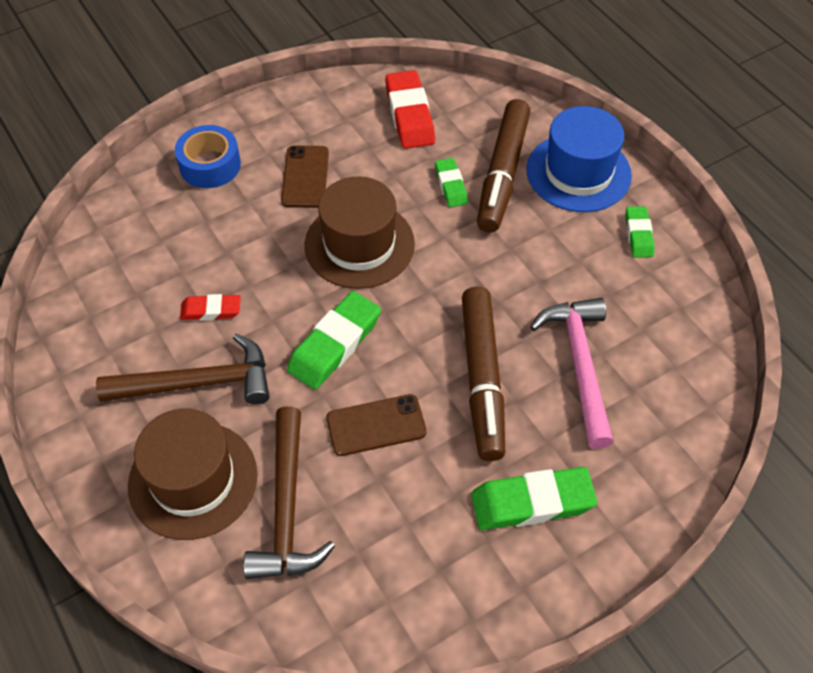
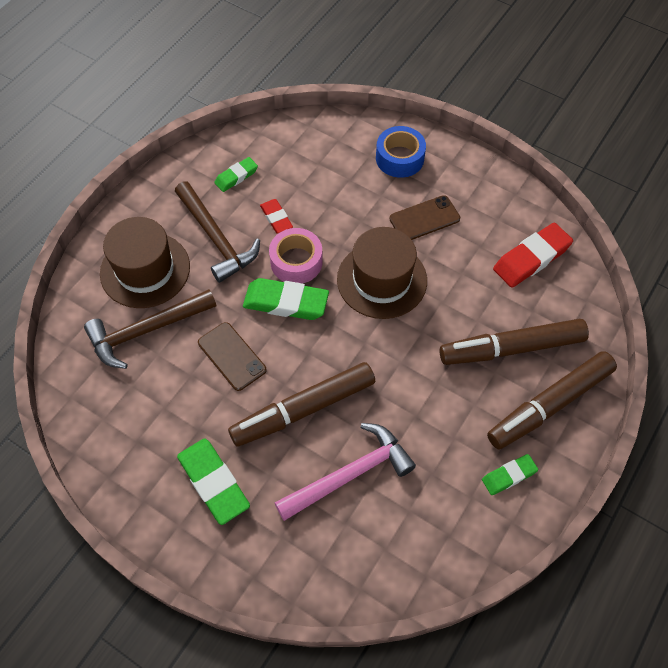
camera: 65 degrees right, 5 degrees up
(285, 313) = (296, 262): none -> pink tape
(451, 185) = (476, 316): green eraser -> green eraser (236, 177)
(578, 172) = (549, 405): blue hat -> brown marker

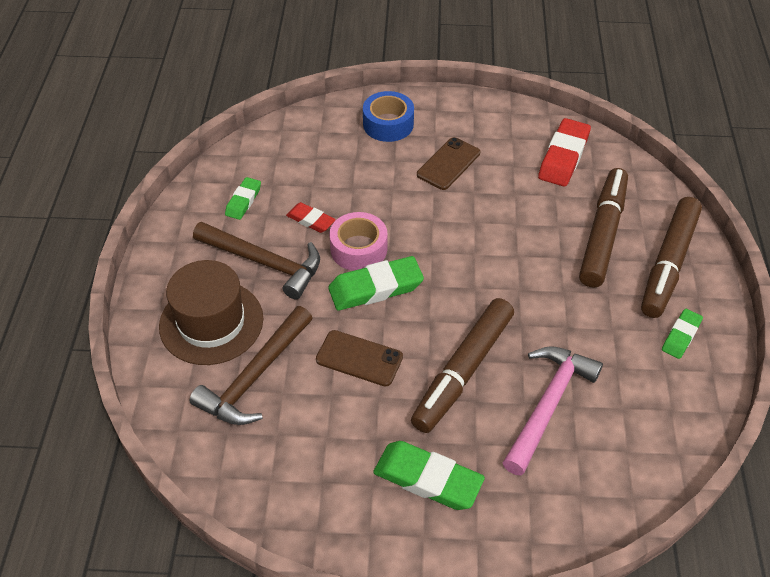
camera: 30 degrees left, 10 degrees down
(382, 280) = (449, 229): brown hat -> none
(511, 348) = (603, 234): brown marker -> brown marker turned 150 degrees clockwise

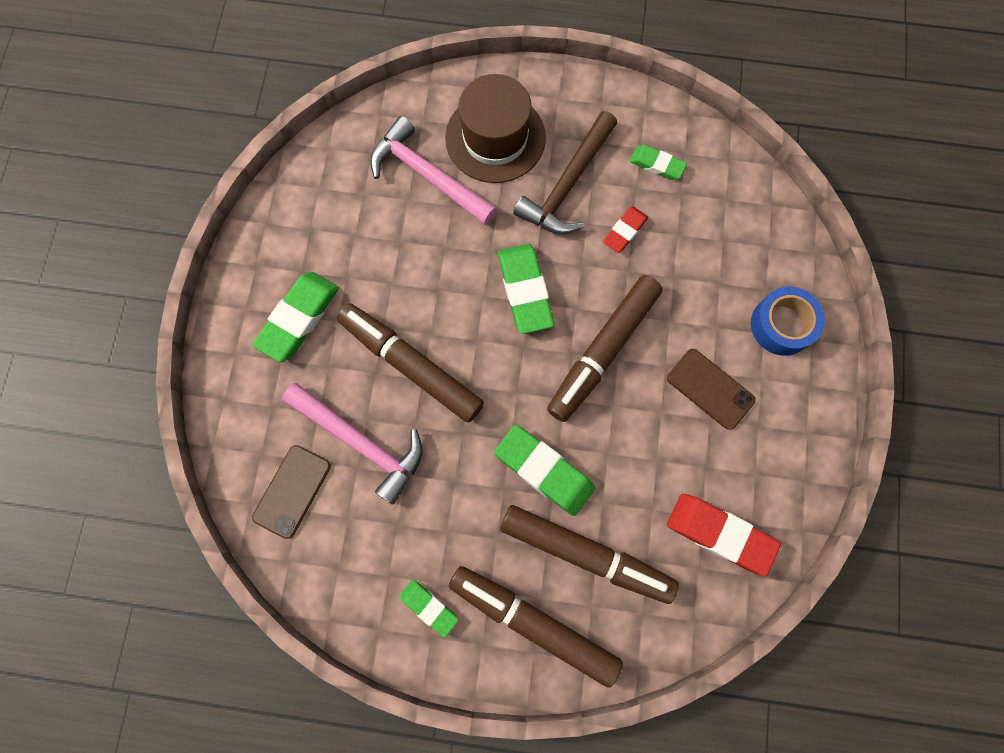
camera: 95 degrees right, 25 degrees up
(255, 377) = (427, 176): brown hammer -> pink hammer
(358, 249) = (580, 277): pink tape -> none
(359, 358) = (437, 268): brown phone -> brown phone (292, 491)
(426, 230) = (603, 351): none -> brown marker
(541, 264) = (544, 471): none -> green eraser

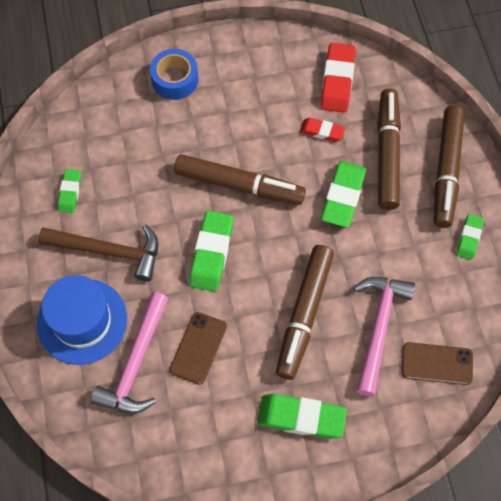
camera: 110 degrees left, 10 degrees down
(495, 138) = (82, 321): brown hat -> blue hat
(525, 291) = (211, 253): green eraser -> green eraser turned 45 degrees counterclockwise
(625, 231) = (136, 198): red eraser -> red eraser (322, 131)
(710, 389) = (240, 111): brown phone -> brown phone (198, 348)

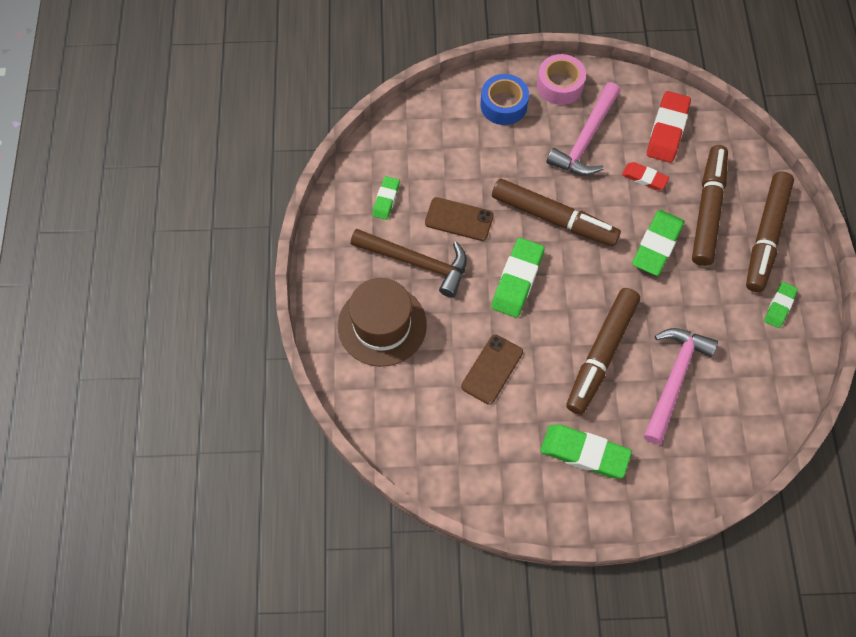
camera: 10 degrees right, 0 degrees up
(82, 321) = (382, 325): blue hat -> brown hat
(136, 363) = (429, 374): pink hammer -> pink hammer (586, 139)
(227, 52) = (560, 85): none -> pink tape
(437, 364) = (728, 424): brown phone -> brown phone (459, 219)

